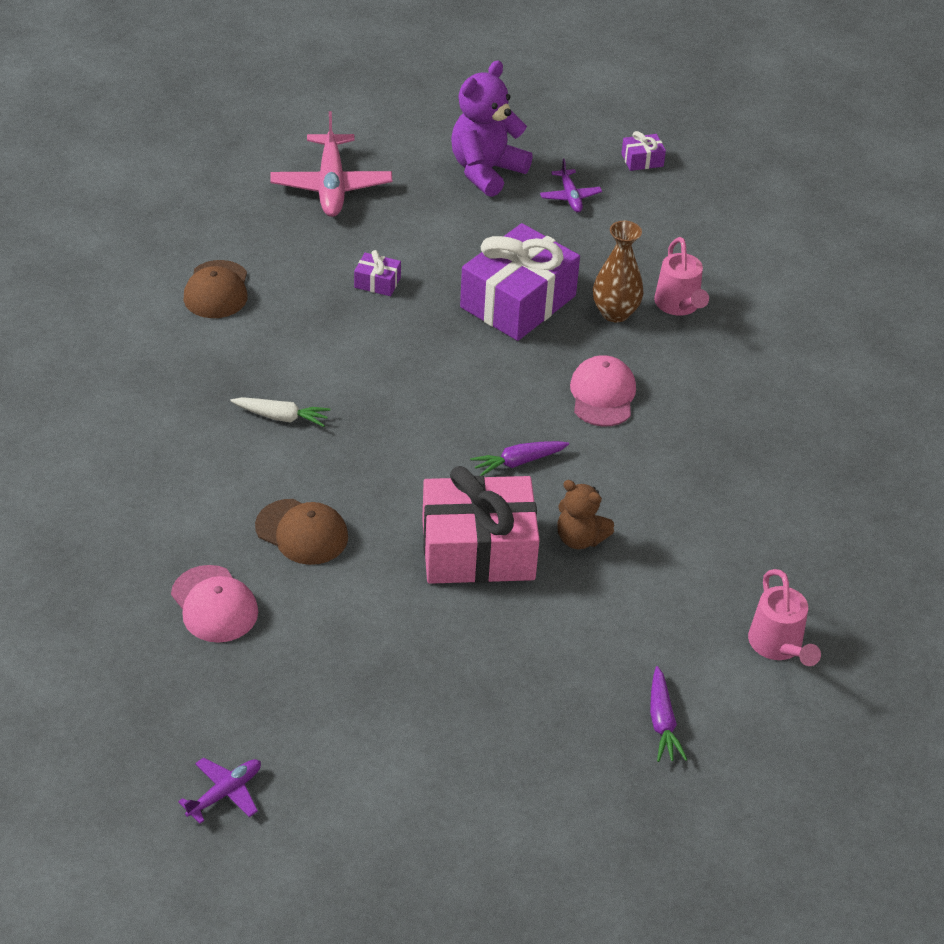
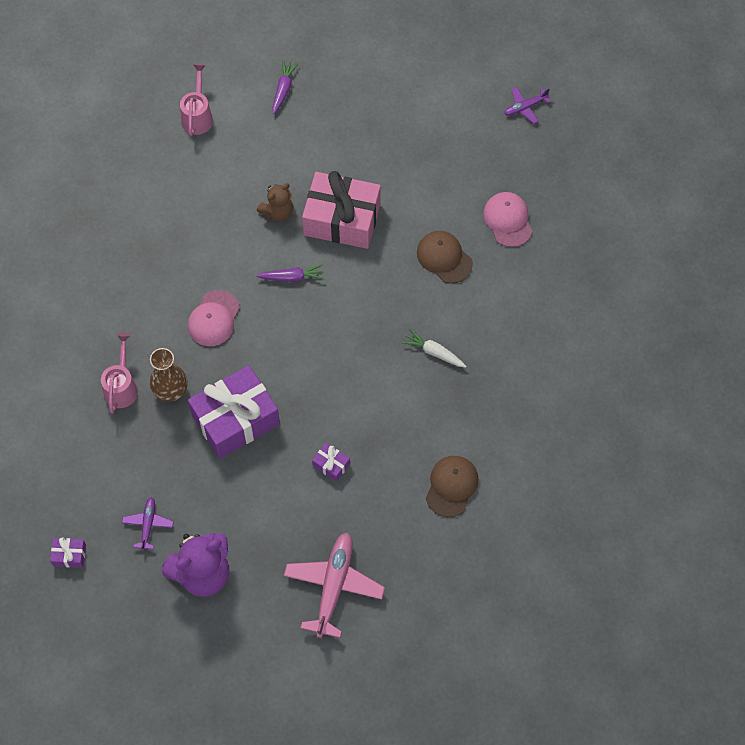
camera: 160 degrees left, 20 degrees up
(580, 538) = (278, 212): brown teddy bear -> brown teddy bear turned 90 degrees clockwise

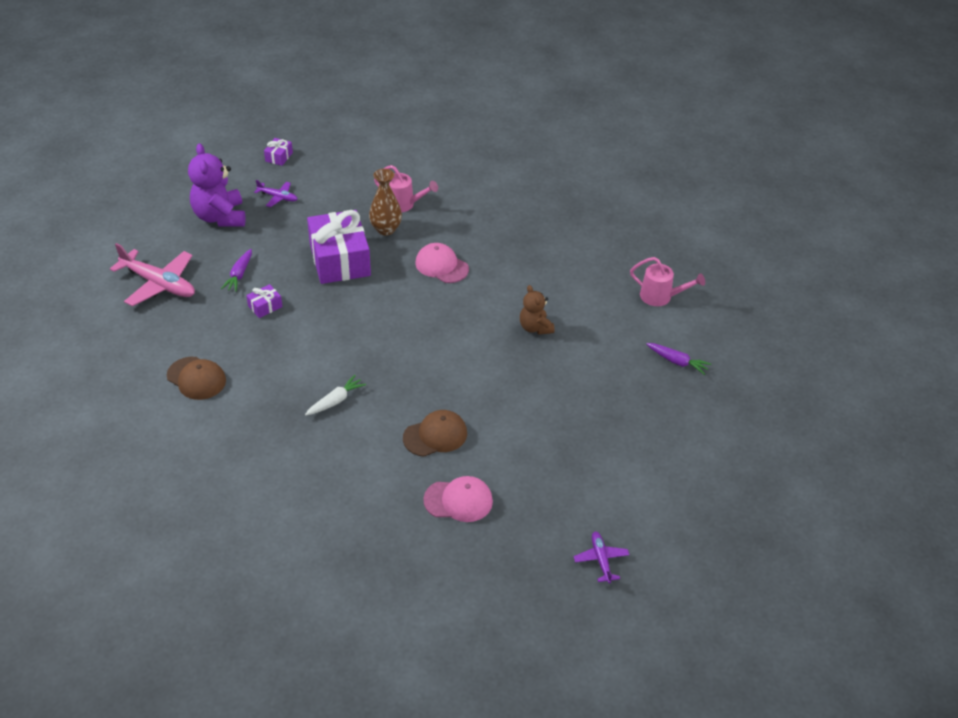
camera: 105 degrees right, 20 degrees down
(292, 277) = (461, 322): purple carrot -> purple carrot (239, 275)
(342, 219) = (510, 370): pink gift -> none

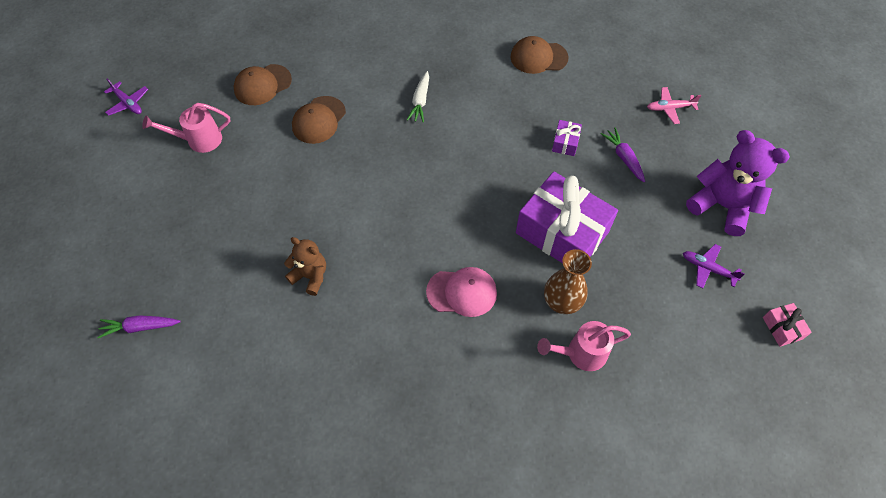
camera: 145 degrees right, 15 degrees up
(159, 284) = (669, 108): pink plane -> pink plane, size x0.52
(278, 197) = (707, 268): purple plane -> purple plane turned 45 degrees clockwise
(279, 157) = (782, 328): purple gift -> pink gift
(458, 500) = (262, 85): pink cap -> brown cap
(660, 297) = (198, 411): pink watering can -> pink watering can (199, 140)

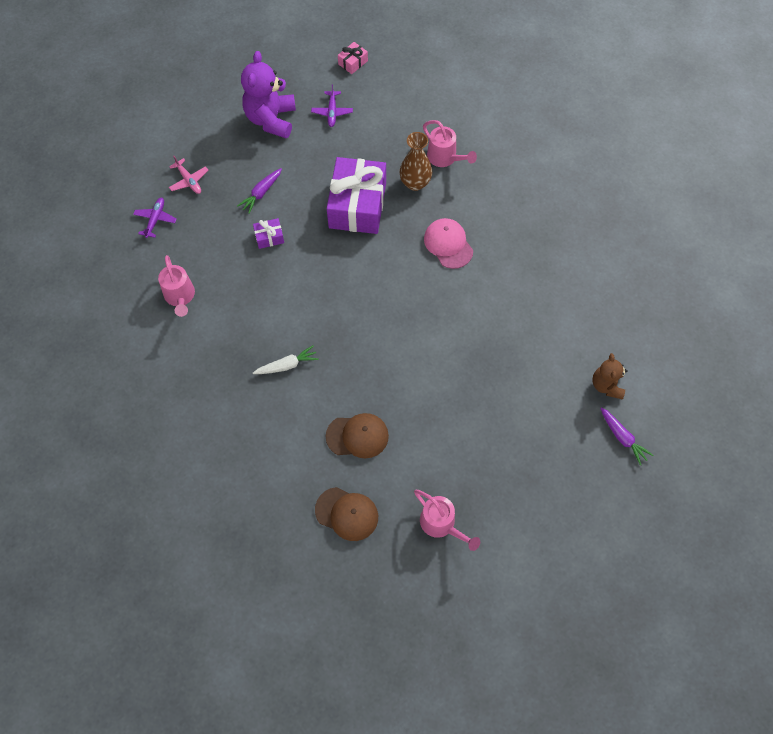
camera: 120 degrees left, 5 degrees up
(128, 103) = (443, 627): purple plane -> purple plane (155, 219)
(310, 276) = (503, 348): brown teddy bear -> brown teddy bear (606, 385)
(538, 57) = (180, 297): brown cap -> pink watering can

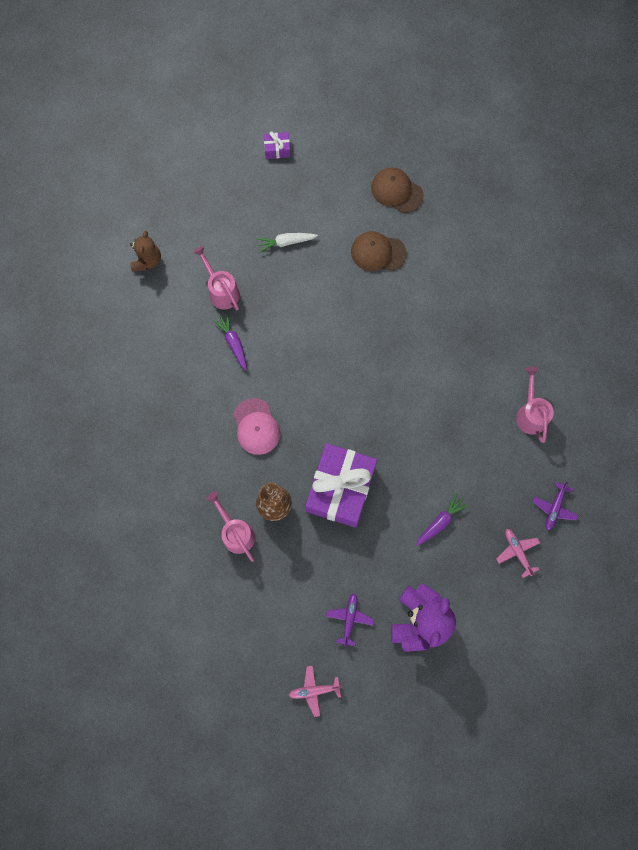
camera: 170 degrees left, 10 degrees up
(269, 237) = (436, 466): purple gift -> purple gift (277, 149)
(287, 365) = (433, 327): white carrot -> white carrot (286, 242)
(353, 62) = (314, 690): pink gift -> pink plane
(441, 524) = (320, 171): pink watering can -> pink watering can (221, 291)
(622, 438) = (149, 214): purple carrot -> purple carrot (233, 343)

